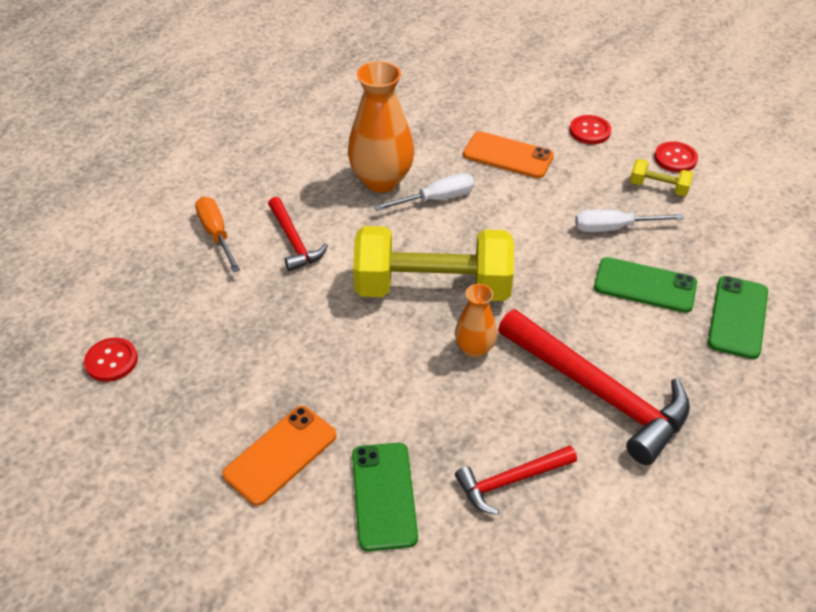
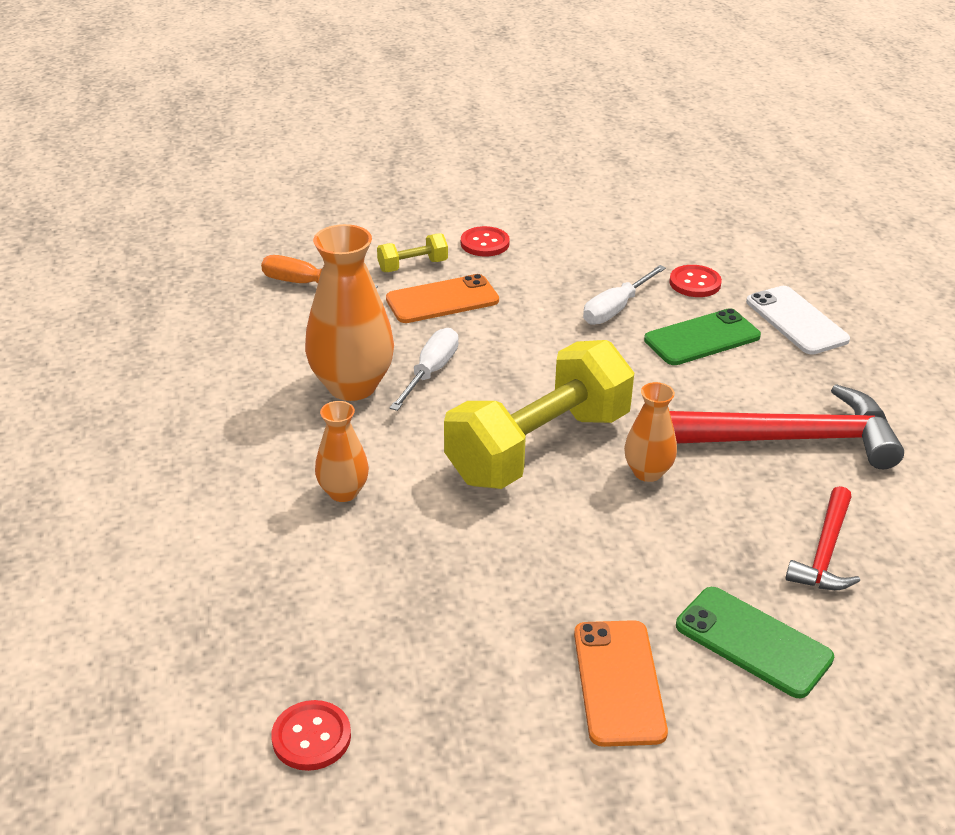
camera: 45 degrees left, 10 degrees down
(216, 234) = (245, 538): orange screwdriver -> orange screwdriver (306, 284)
(294, 241) = (343, 492): red hammer -> orange vase
(658, 187) = (604, 258): yellow dumbbell -> yellow dumbbell (413, 266)
(675, 158) = (585, 230): red button -> red button (695, 283)
(738, 317) = (796, 321): green phone -> white phone

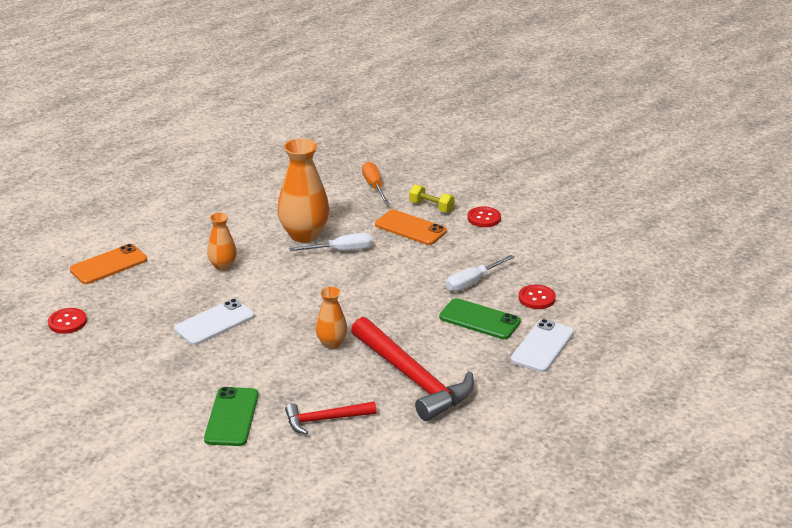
camera: 55 degrees right, 5 degrees down
(489, 561) = (214, 323): none -> white phone
(539, 447) = (316, 304): yellow dumbbell -> none
(616, 309) = (473, 282): white screwdriver -> white screwdriver turned 45 degrees counterclockwise
(618, 682) = (168, 387): orange phone -> orange phone (108, 265)

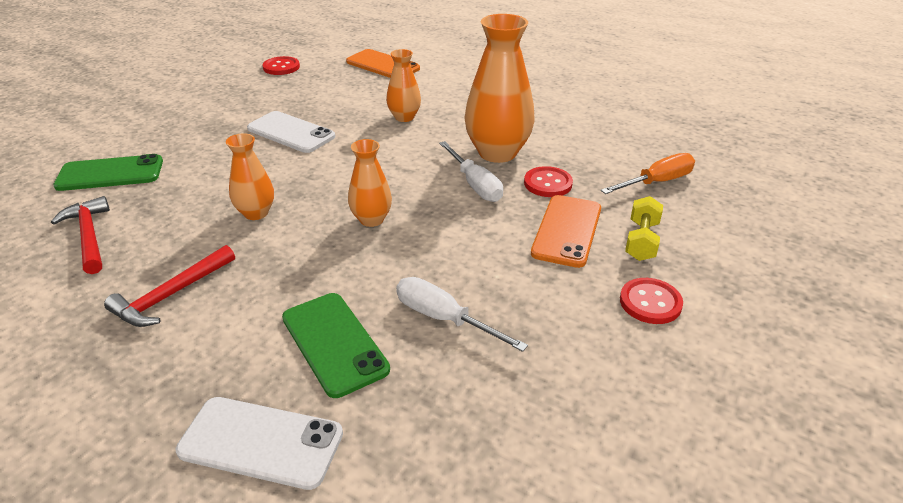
camera: 75 degrees right, 5 degrees up
(364, 296) = (371, 219): none -> orange vase
(412, 378) = (171, 295): red hammer -> red hammer, size x0.54
(479, 319) = (334, 343): green phone -> green phone turned 45 degrees counterclockwise
(536, 298) = (420, 411): red button -> red button (548, 183)

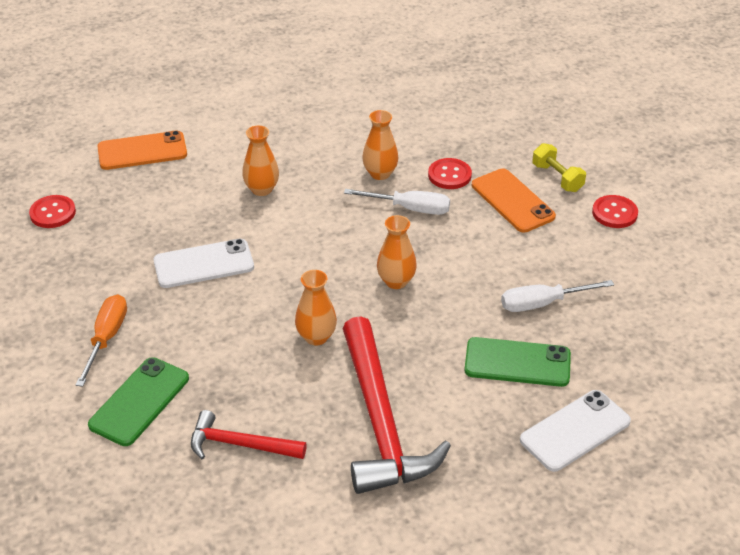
camera: 50 degrees left, 5 degrees up
(171, 295) = (380, 422): red hammer -> red hammer, size x1.85
(497, 153) = (380, 173): orange vase -> orange vase, size x0.55
(656, 182) = (505, 128): orange screwdriver -> orange screwdriver (106, 338)

